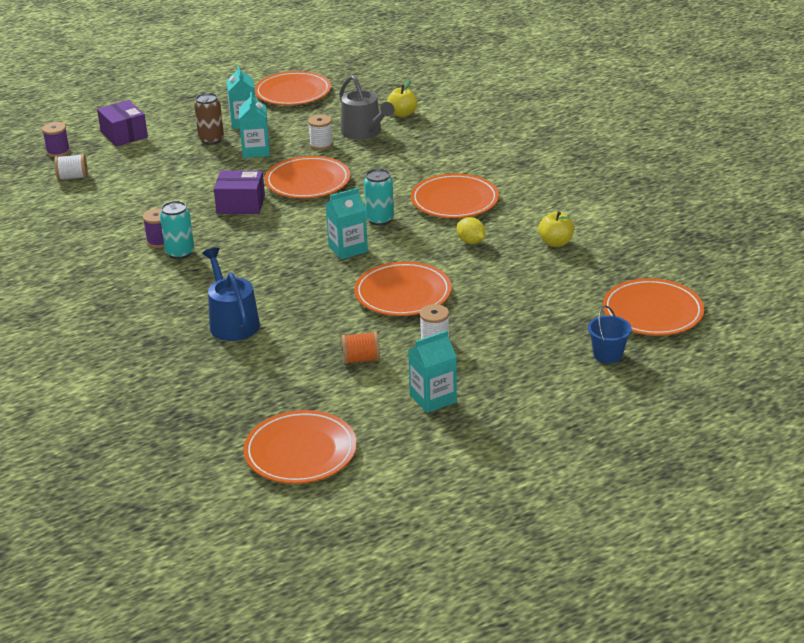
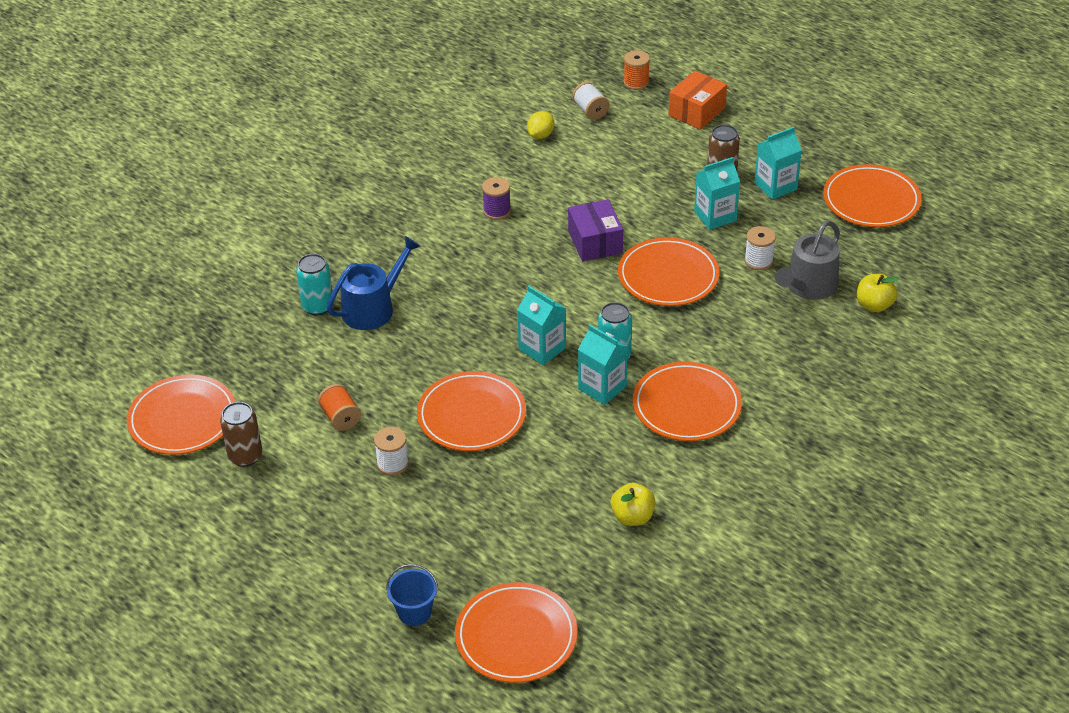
camera: 70 degrees right, 10 degrees up
(58, 152) = (636, 82): purple spool -> orange spool
(124, 134) = (696, 112): purple box -> orange box
(180, 253) = (481, 232): turquoise can -> turquoise can (318, 306)
(376, 419) = (245, 456): none -> brown can
(433, 398) = (291, 489): turquoise carton -> turquoise carton (602, 388)
(471, 241) = (601, 442): yellow lemon -> yellow lemon (541, 135)

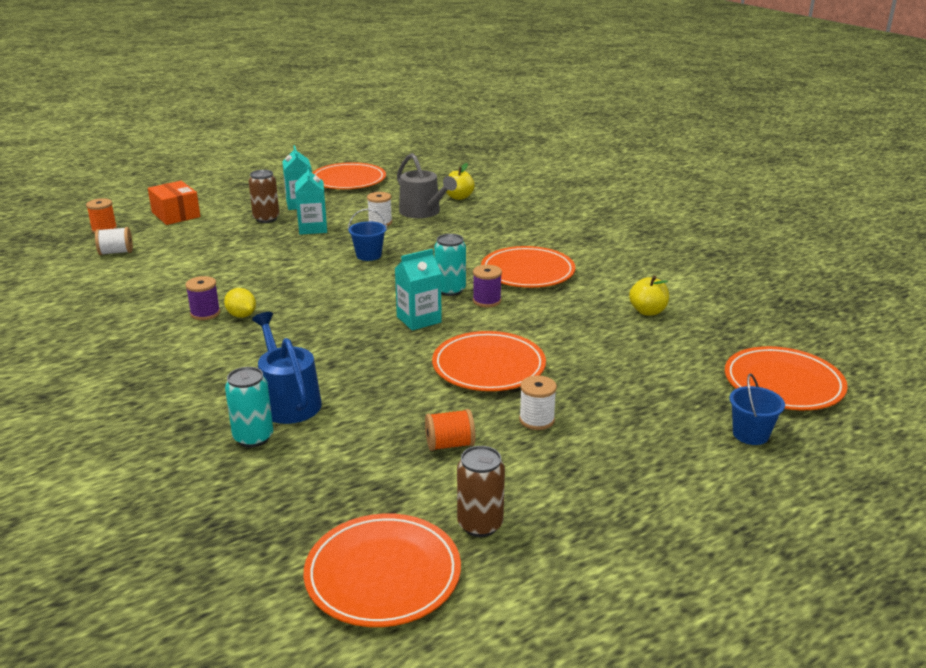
camera: 75 degrees left, 15 degrees down
(541, 135) = (120, 278): yellow lemon -> yellow lemon (241, 315)
(595, 242) = (297, 276): purple box -> none
(602, 388) = (486, 301): turquoise carton -> purple spool
(668, 276) = (368, 255): orange plate -> blue bucket

